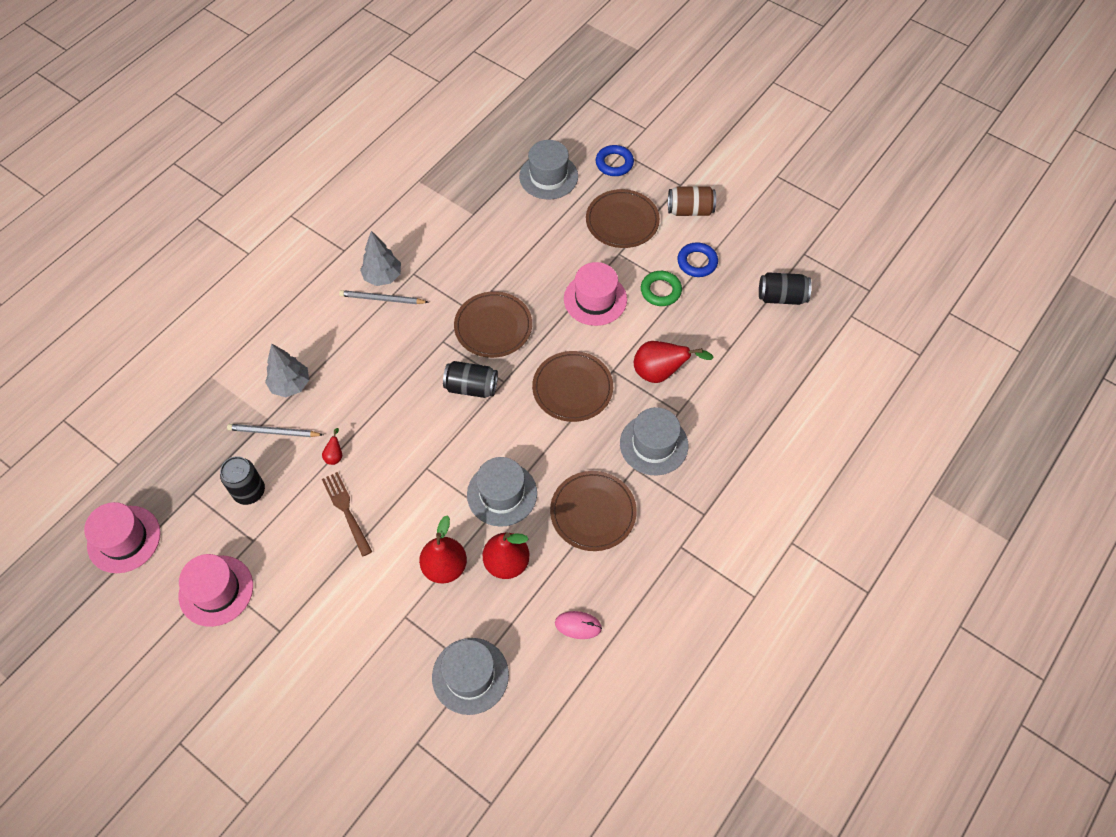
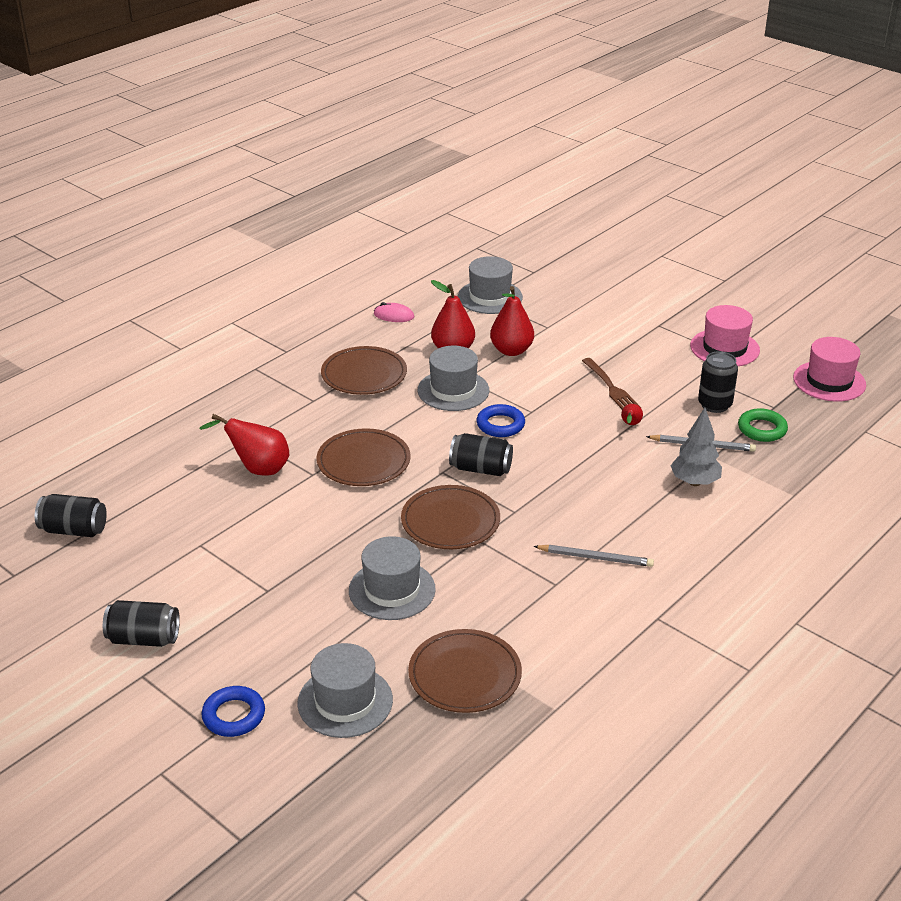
camera: 175 degrees left, 25 degrees down
(383, 277) = (597, 582): grey tree -> none
(595, 299) = (314, 541): pink hat -> none
(622, 221) = (249, 630): brown plate -> brown plate (465, 675)
(654, 444) = (287, 415): grey hat -> grey hat (392, 590)
(660, 291) = (226, 545): green ring -> green ring (762, 429)
(690, 210) = (144, 638): brown can -> black can
(697, 262) = (164, 573): blue ring -> blue ring (500, 425)

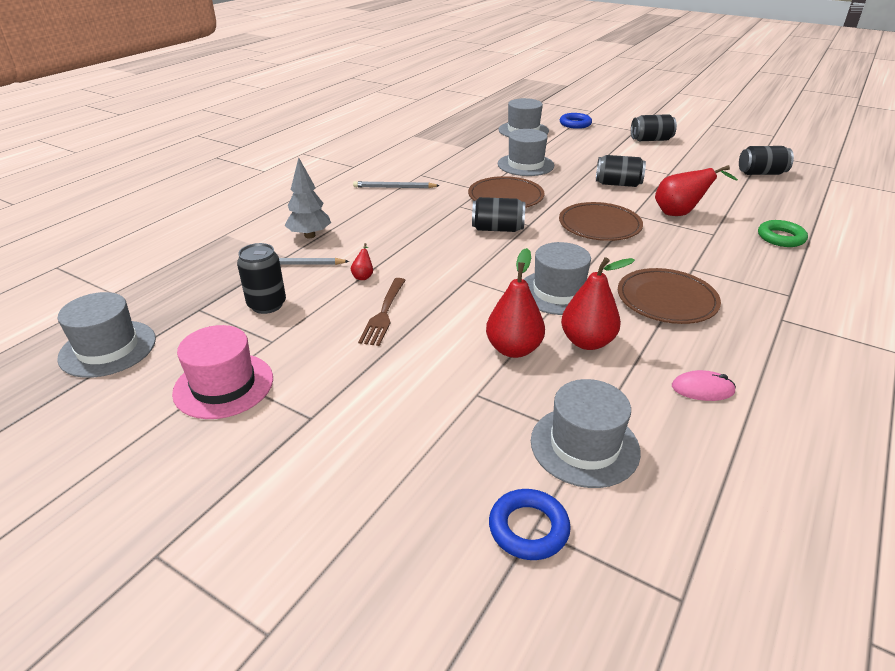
camera: 170 degrees right, 0 degrees up
(289, 530) = (617, 184): none -> black can
(465, 675) = (465, 141): brown plate -> none
(500, 425) = (494, 264): blue ring -> blue ring (528, 528)
(610, 387) = (384, 313): brown fork -> brown fork turned 135 degrees counterclockwise
(762, 429) = (225, 284): green ring -> green ring (781, 238)
(829, 381) = (108, 348): pink hat -> grey hat

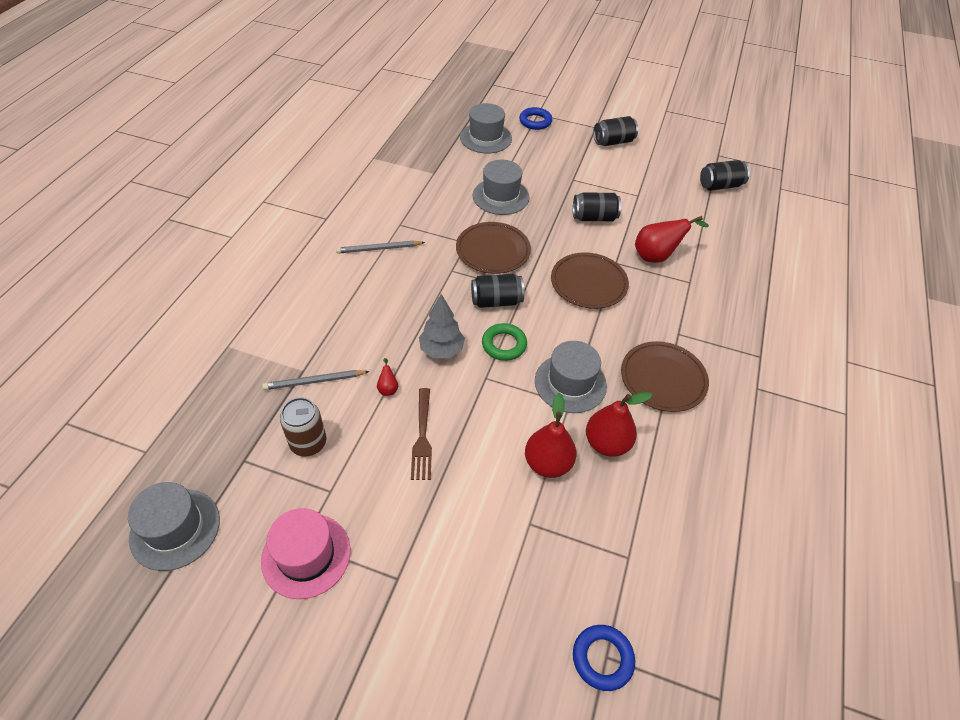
camera: 15 degrees left, 15 degrees up
(267, 305) = (308, 443): black can -> brown can
(310, 235) = (316, 336): grey tree -> grey tree (441, 350)
(584, 446) = (627, 564): grey hat -> none
(702, 389) = (706, 483): pink mouse -> none
(781, 238) = (746, 279): green ring -> green ring (504, 345)

